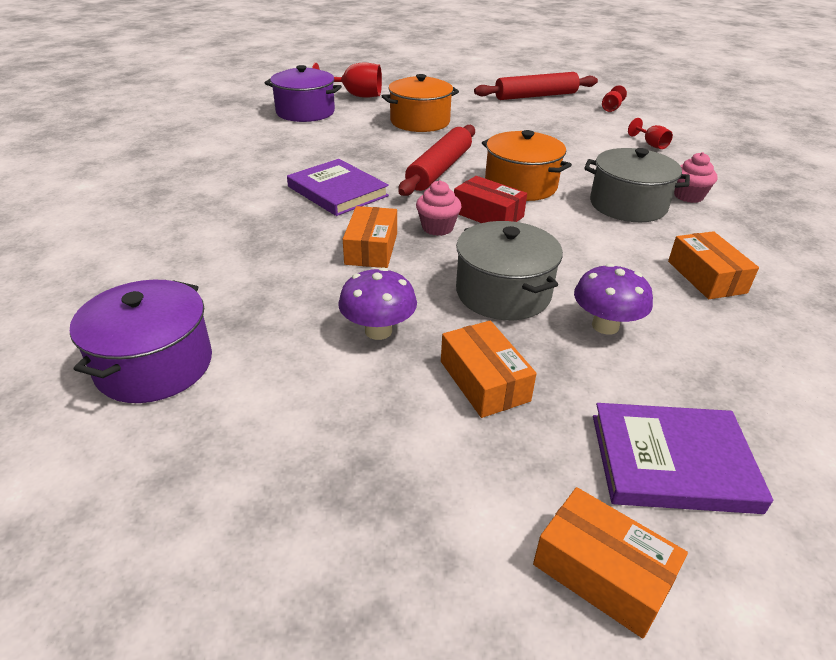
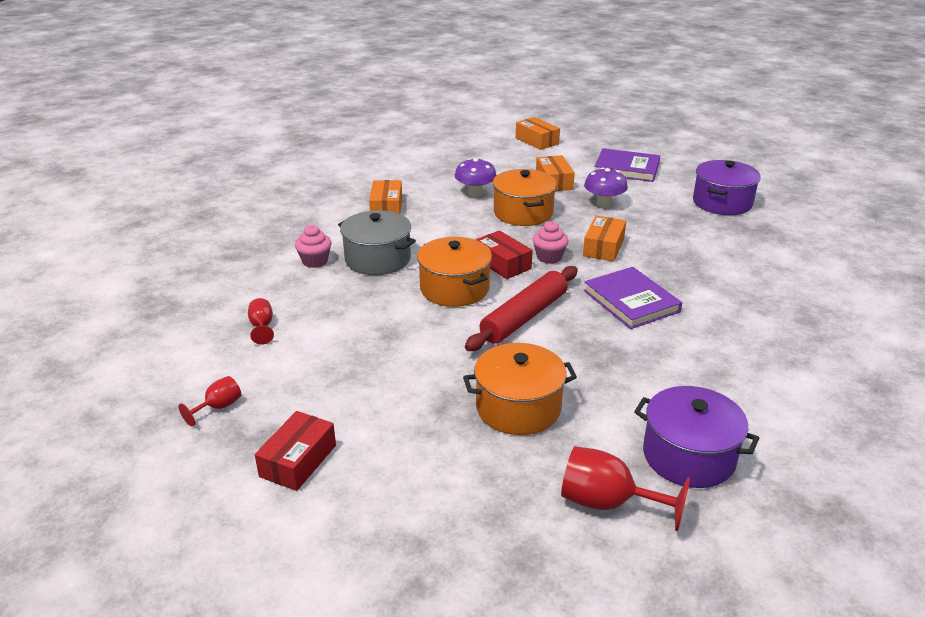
camera: 165 degrees left, 5 degrees down
(503, 293) = (523, 213): grey pot -> orange pot
(535, 96) = (298, 461): red rolling pin -> red box
(672, 462) = (489, 155): purple book -> purple book (626, 168)

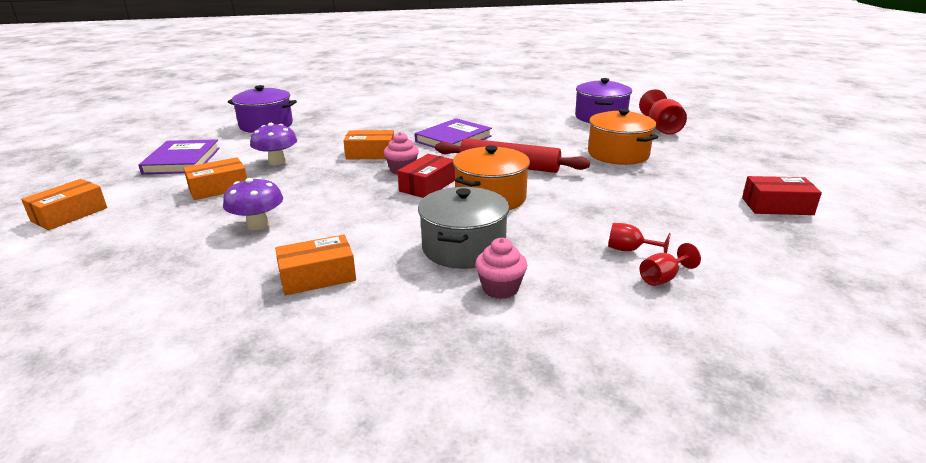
camera: 110 degrees left, 5 degrees down
(218, 407) = (792, 257): red goblet -> red goblet (630, 250)
(523, 213) = (309, 192): orange pot -> none

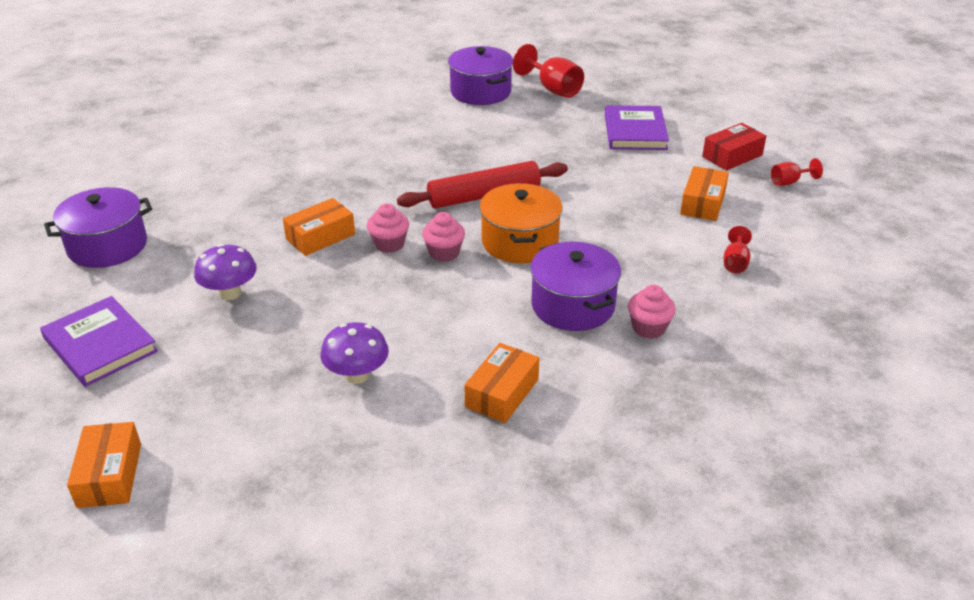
camera: 40 degrees left, 10 degrees up
(219, 188) = (228, 357): orange box -> orange box (702, 203)
(427, 185) = (444, 253): red box -> pink cupcake
(453, 139) = (377, 180): purple book -> purple book (635, 132)
(464, 248) = (573, 305): grey pot -> purple pot
(618, 154) = (557, 140): orange pot -> none
(630, 250) = (688, 247): red goblet -> red goblet (789, 182)

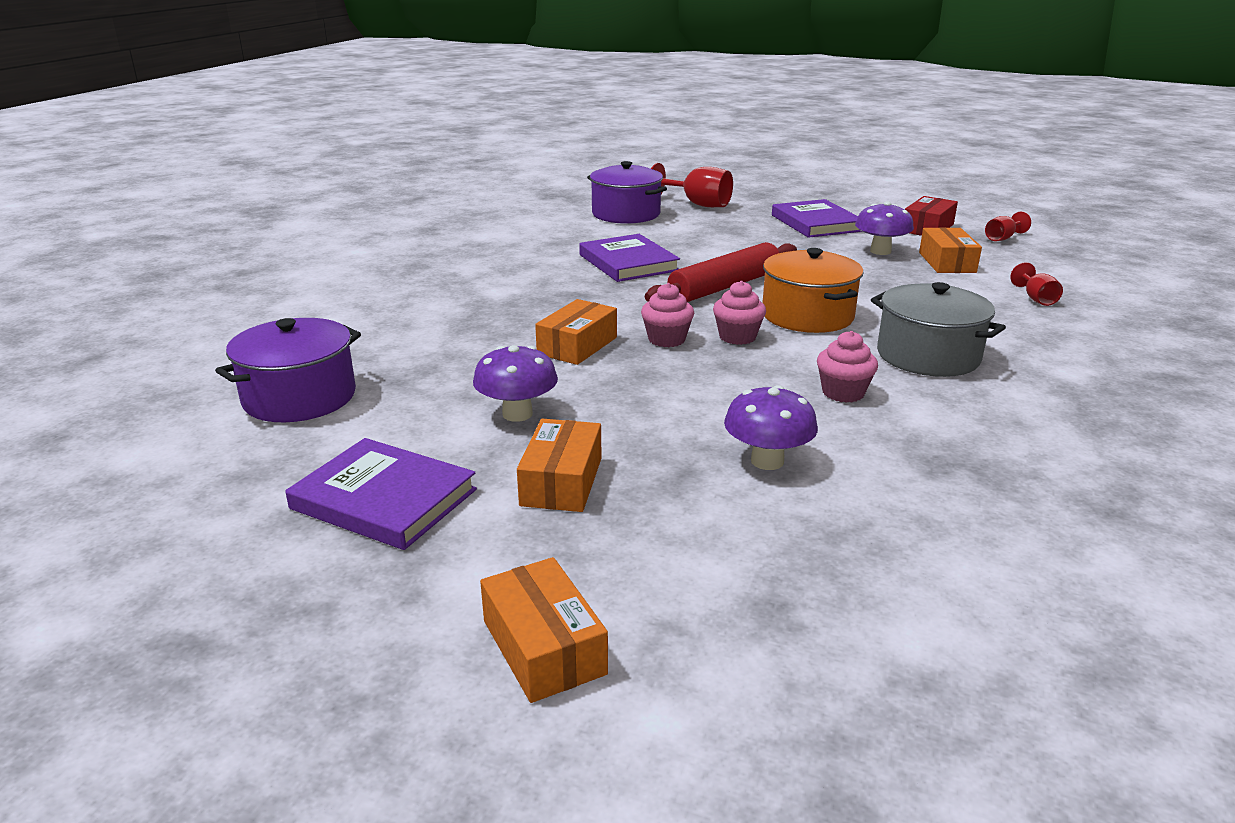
camera: 20 degrees left, 10 degrees down
(432, 153) = (628, 263): none -> purple book
(502, 393) = (953, 443): orange box -> orange box (562, 481)
(573, 305) = (928, 356): purple pot -> grey pot
(648, 328) = (1026, 360): pink cupcake -> pink cupcake (843, 393)
(657, 178) = (880, 251): none -> purple mushroom

